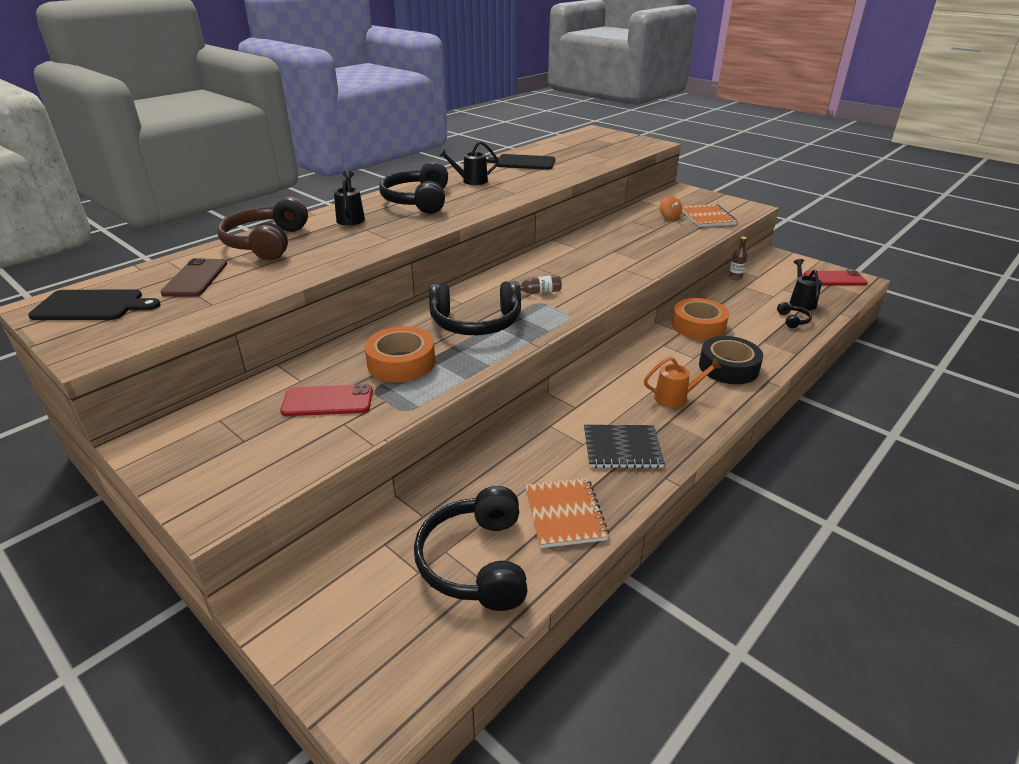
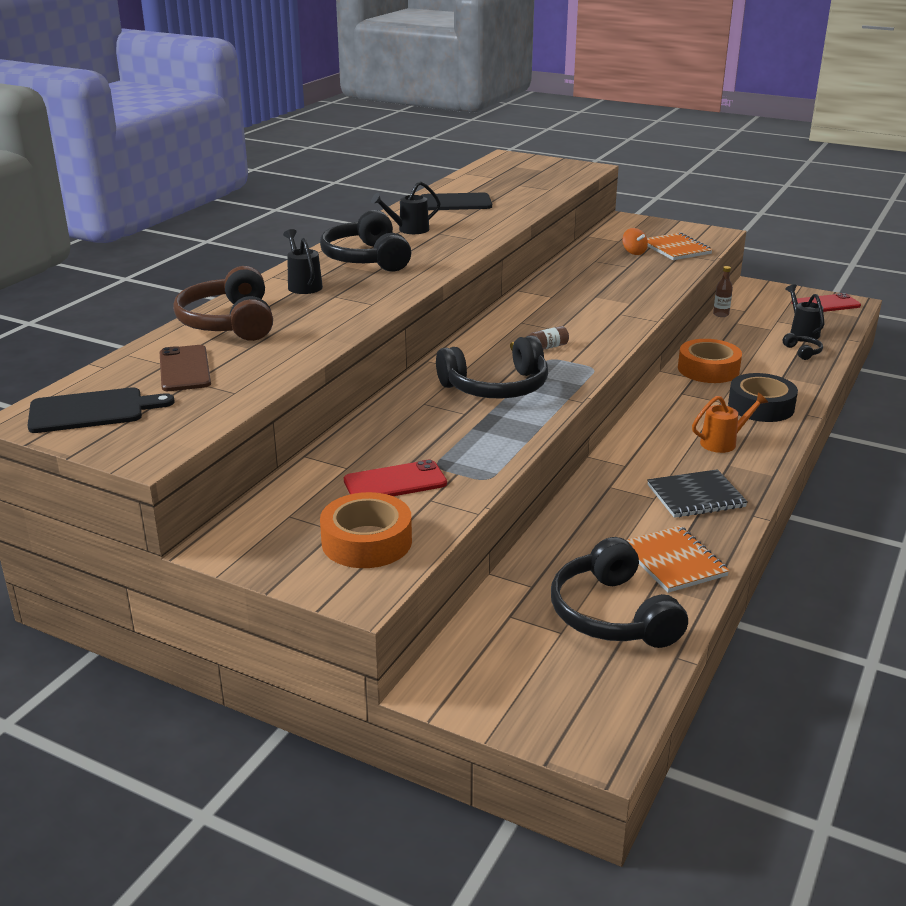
camera: 15 degrees left, 5 degrees down
(401, 363) = (445, 436): orange tape -> orange tape (366, 541)

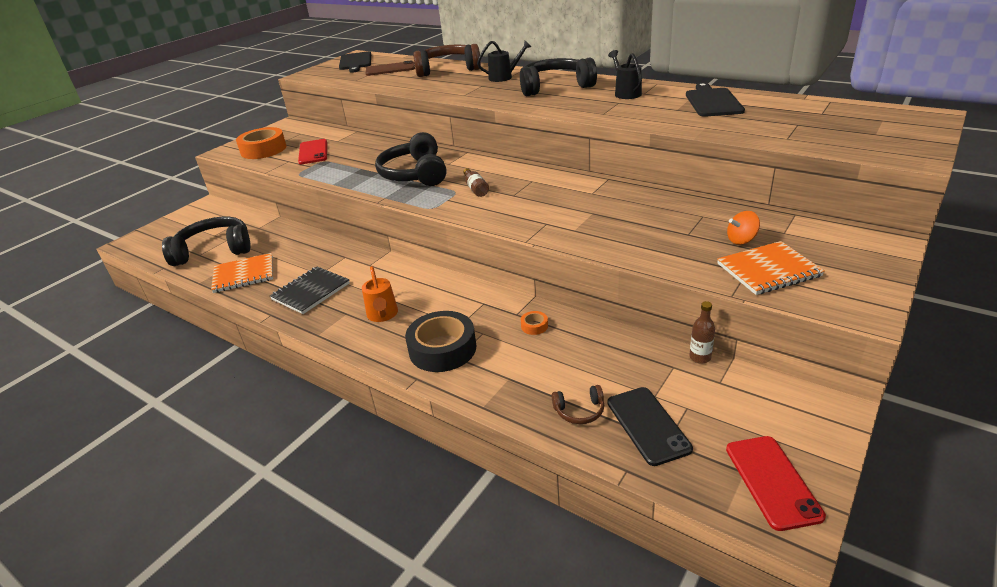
camera: 100 degrees right, 5 degrees up
(696, 496) = (311, 291): black notebook -> black notebook turned 45 degrees clockwise
(708, 369) = (534, 326): orange tape -> orange tape, size x0.41
(802, 332) = (648, 425): black watering can -> black phone
(802, 352) = (579, 411): black headphones -> brown headphones

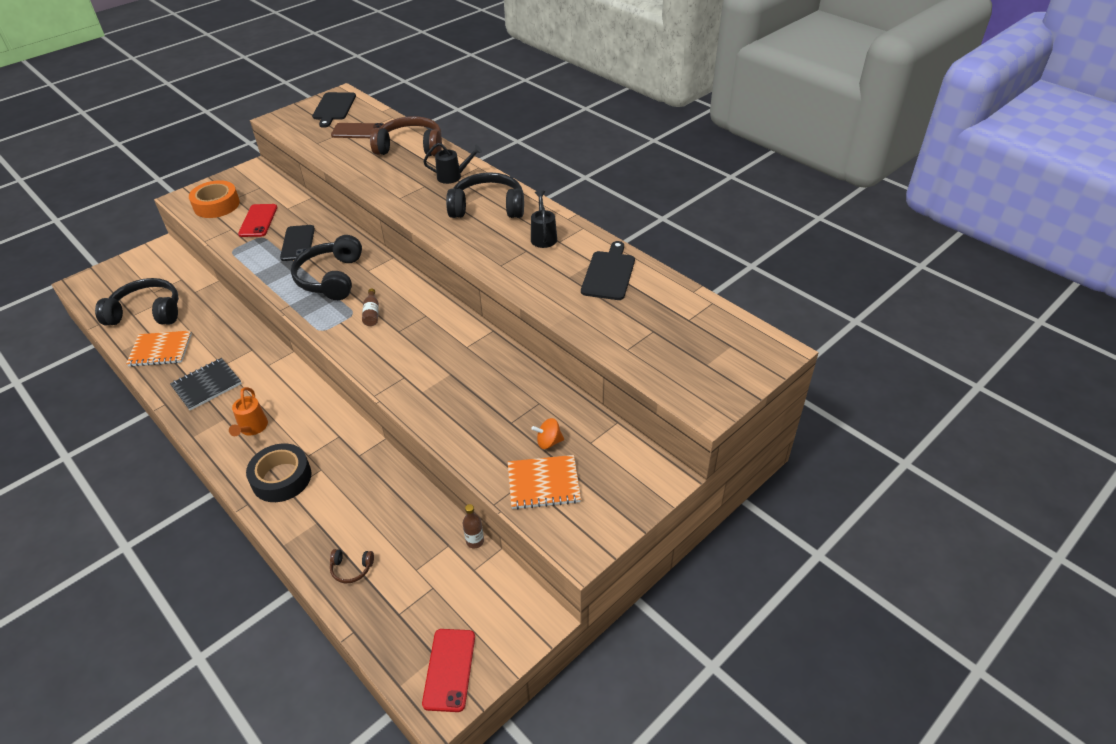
camera: 10 degrees right, 10 degrees up
(534, 326) = (365, 473): orange tape -> none
(648, 425) = (393, 596): black phone -> black phone (298, 243)

